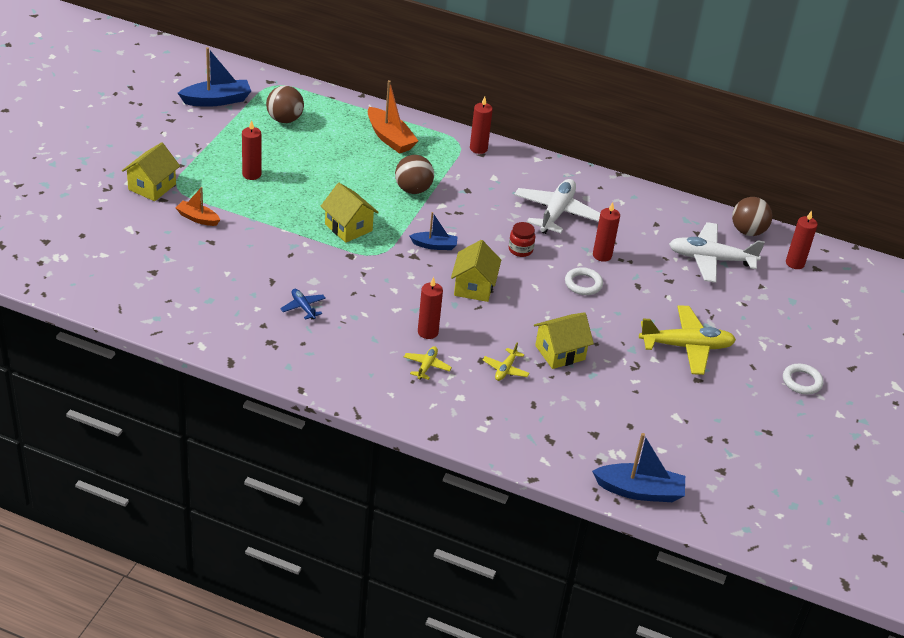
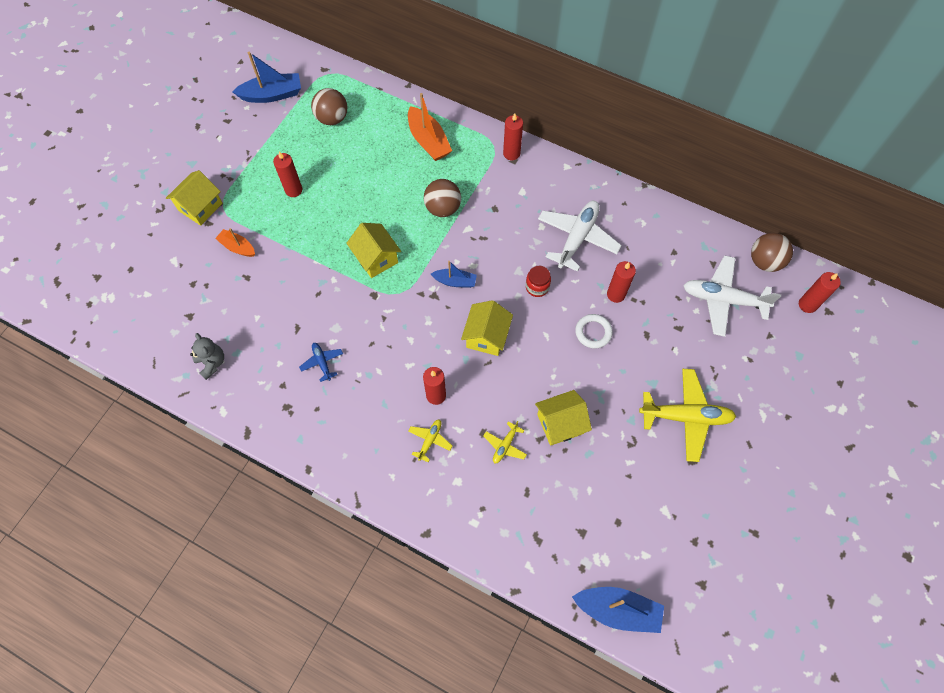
camera: 10 degrees right, 25 degrees up
(184, 308) = (212, 363): none -> grey teddy bear
(802, 381) = (796, 465): white ring -> none

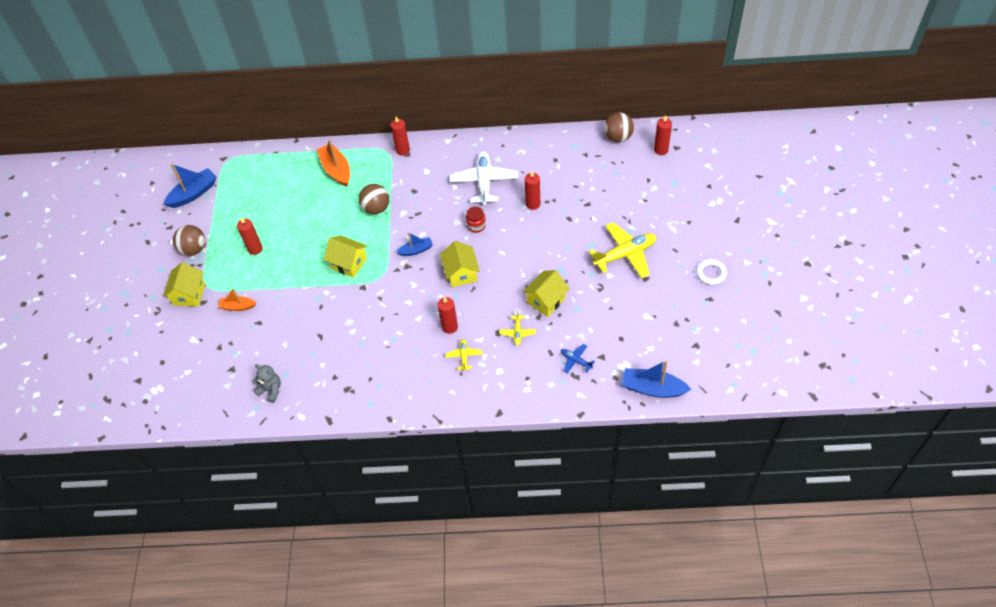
camera: 25 degrees left, 10 degrees down
(322, 362) = (354, 348): blue plane -> blue plane (576, 361)
(332, 118) = (252, 188): brown ball -> brown ball (194, 249)
(428, 141) = (336, 170): orange boat -> orange boat turned 150 degrees counterclockwise
(593, 332) = (532, 234): white ring -> white ring (711, 273)
(617, 610) = (653, 388): blue boat -> blue boat turned 150 degrees counterclockwise
(723, 299) = (605, 173): white plane -> none

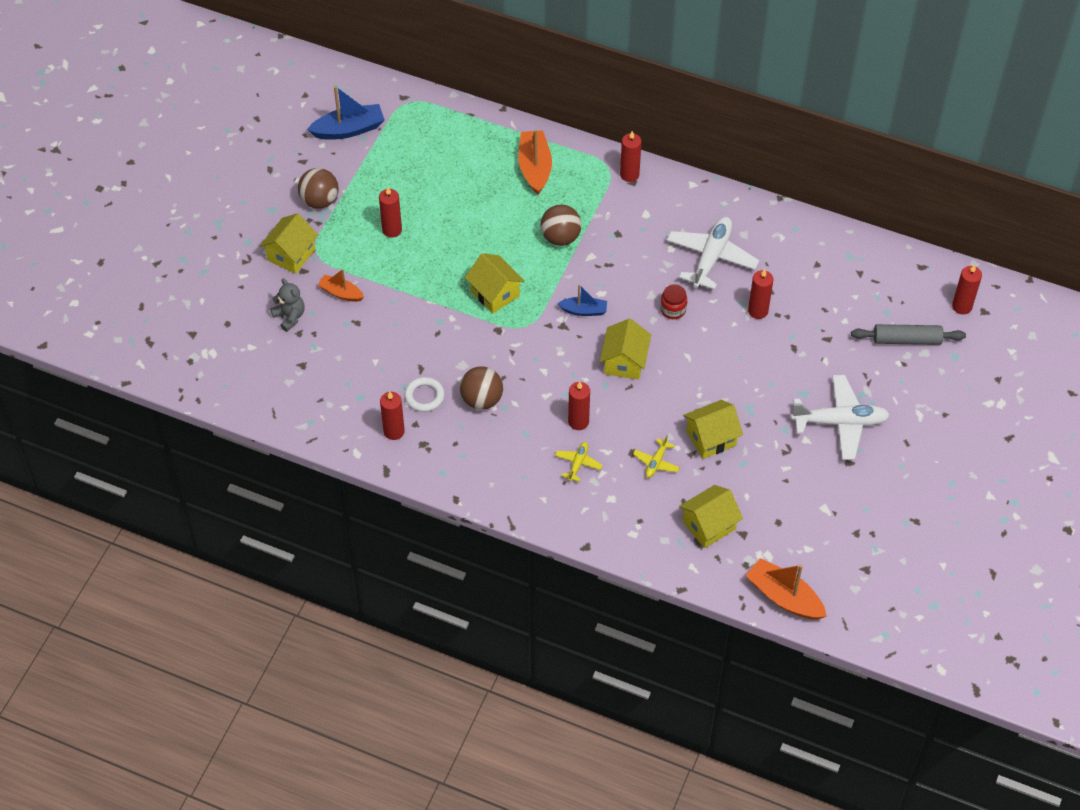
camera: 20 degrees right, 0 degrees up
(271, 390) = (336, 408): grey teddy bear -> grey teddy bear (289, 317)
(321, 389) = (394, 431): none -> red candle
(576, 361) = (709, 525): blue plane -> yellow house
(618, 137) = (914, 267): brown ball -> brown ball (482, 399)
(625, 254) = (840, 422): yellow plane -> white plane
(638, 184) = (906, 340): none -> grey rolling pin
(653, 388) = (784, 597): blue boat -> orange boat
(711, 273) = (935, 490): white ring -> white ring (424, 396)

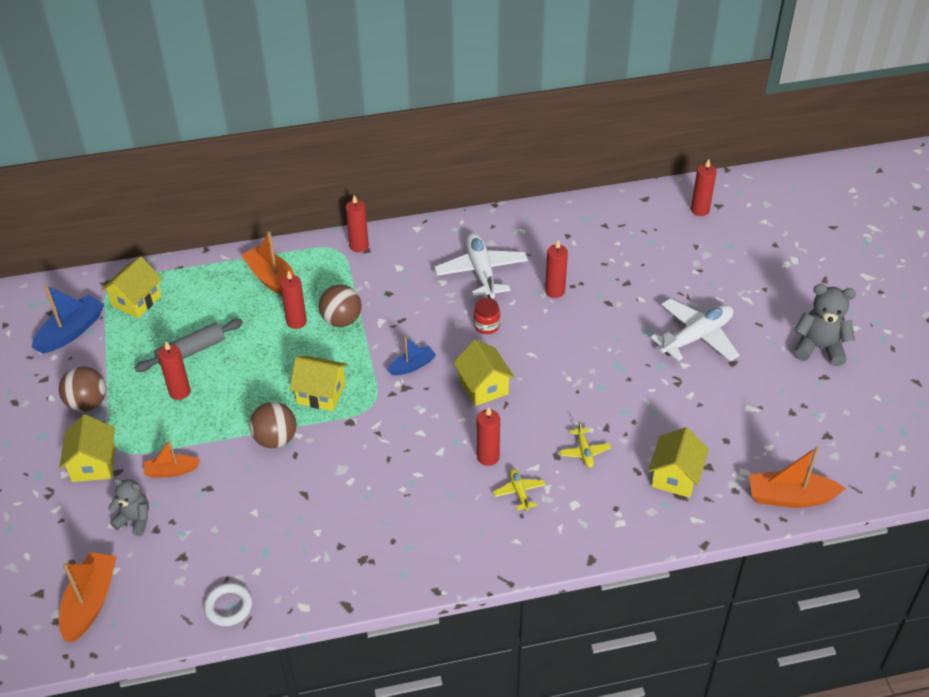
camera: 35 degrees left, 10 degrees down
(220, 361) = (90, 602): none -> orange boat
(394, 431) = (324, 564): red candle -> red candle (296, 322)
(424, 396) = (328, 516): white ring -> white ring (228, 607)
(482, 399) = (385, 488): brown ball -> brown ball (275, 439)
(711, 438) = (610, 406): yellow house -> yellow house (136, 301)
(906, 340) = (685, 253): grey rolling pin -> grey rolling pin (191, 351)
(937, 494) = (819, 348): none -> grey teddy bear

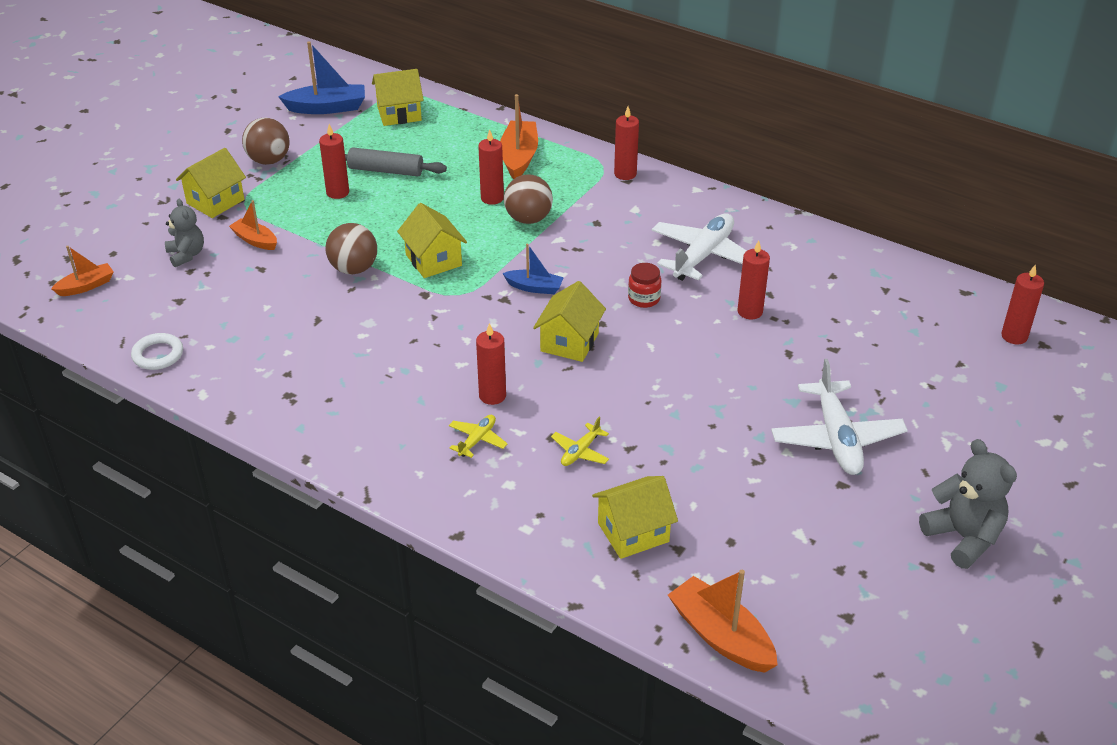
camera: 45 degrees right, 5 degrees down
(90, 602) = (86, 286): orange boat -> orange boat, size x0.61
(696, 337) = (836, 438): white plane -> white plane turned 75 degrees clockwise

